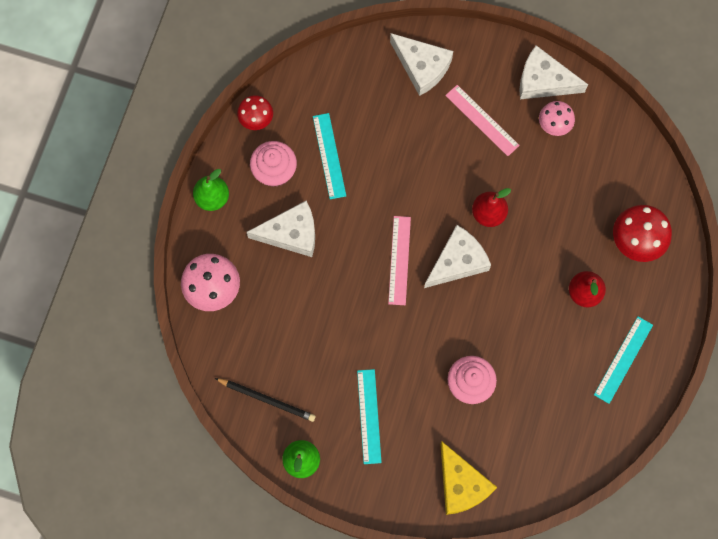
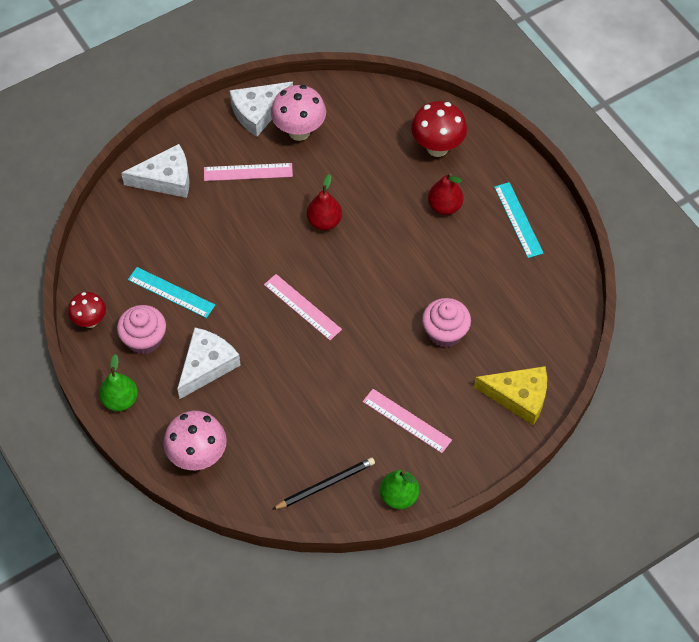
camera: 50 degrees left, 15 degrees down
(369, 416) = (406, 421): turquoise ruler -> pink ruler
(458, 261) = (342, 269): white cheese -> none
(553, 126) = (299, 131): pink mushroom -> pink mushroom, size x1.57

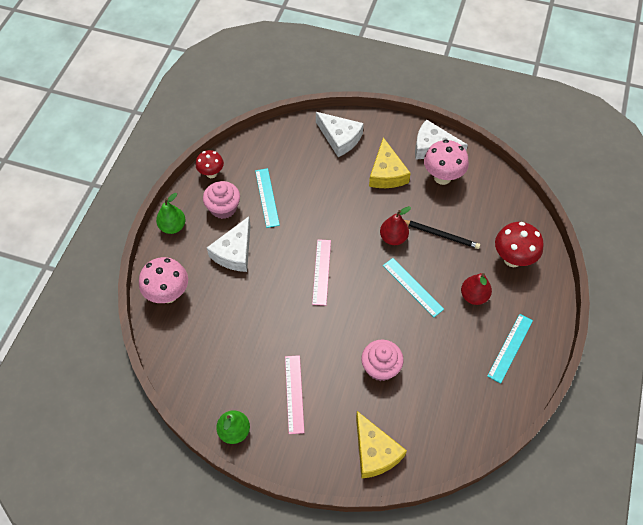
camera: 50 degrees right, 0 degrees up
(207, 365) = (234, 252): white cheese -> white cheese turned 120 degrees clockwise
(248, 172) = (386, 173): pink ruler -> yellow cheese
(325, 484) = (207, 380): black pencil -> black pencil (440, 235)
(390, 246) = (412, 287): none -> turquoise ruler

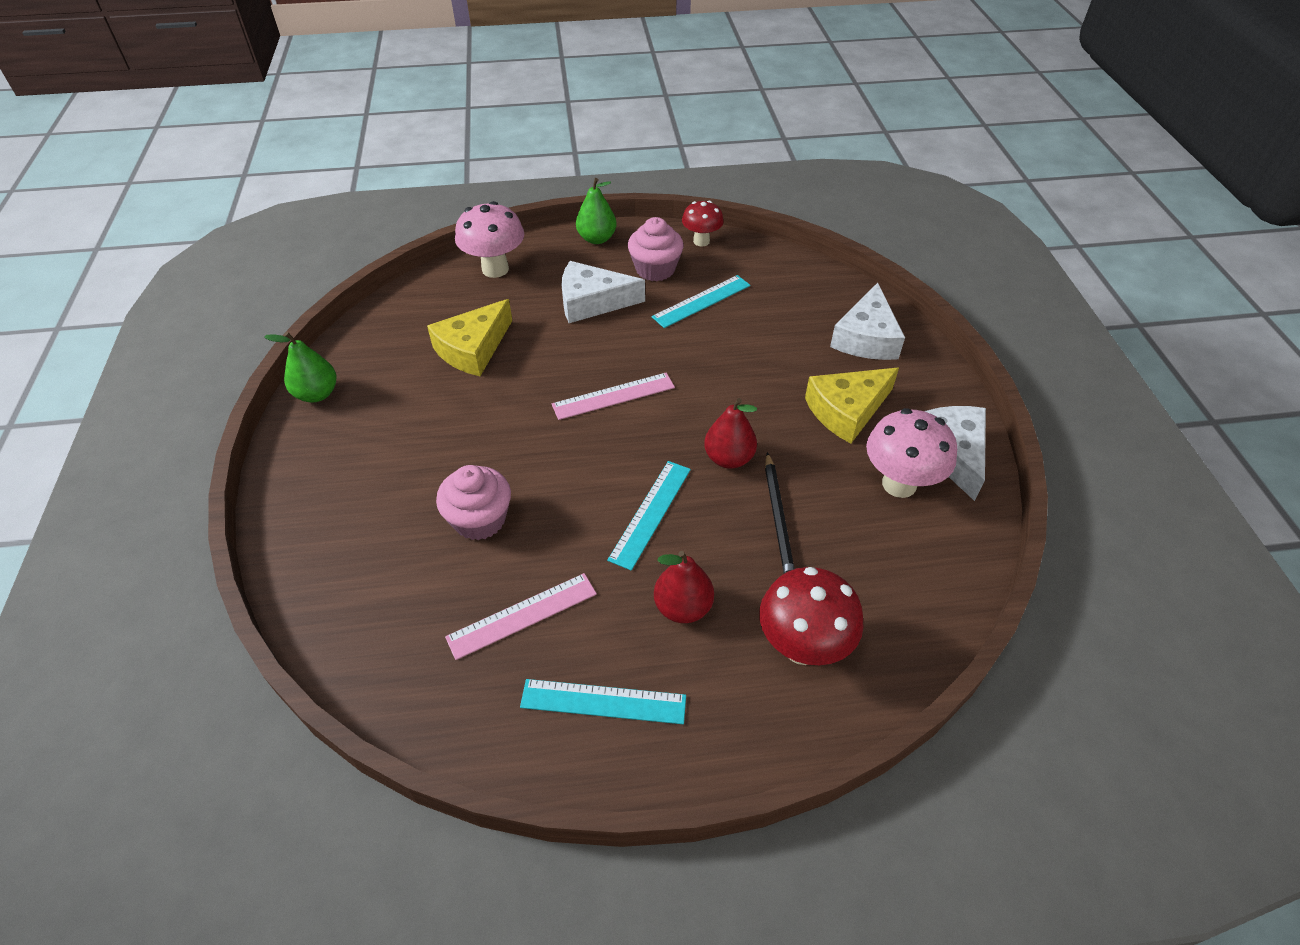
camera: 65 degrees right, 10 degrees down
(294, 394) = (395, 434): pink ruler -> pink ruler (522, 615)
(375, 452) = (327, 560): yellow cheese -> yellow cheese (473, 349)

